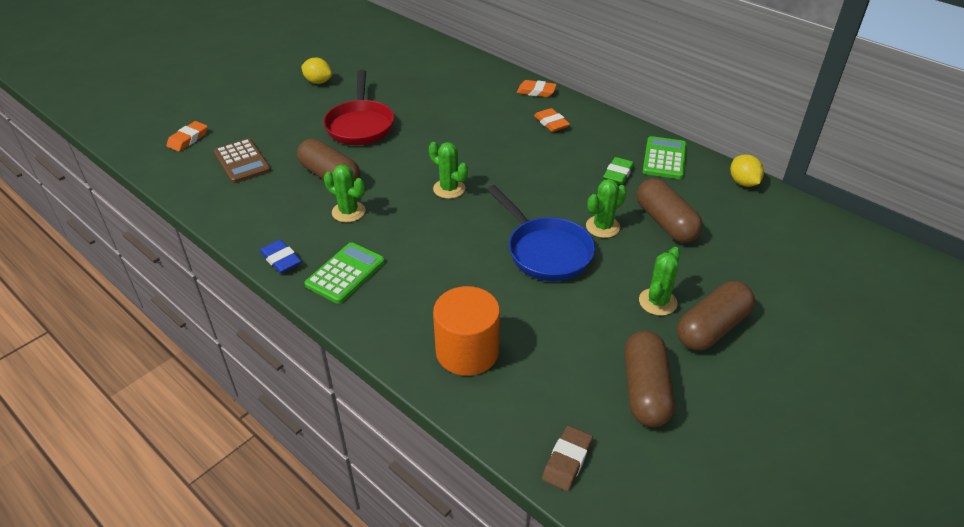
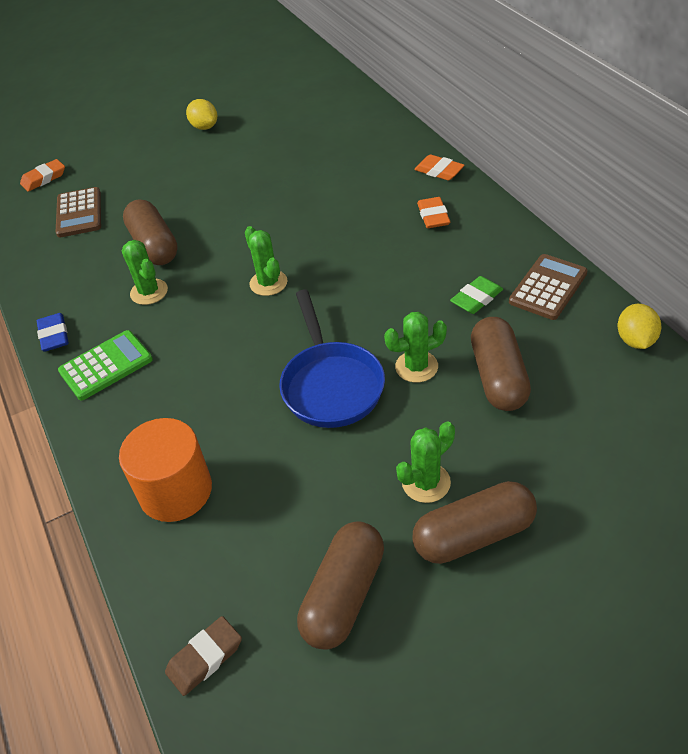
camera: 25 degrees right, 5 degrees up
(360, 125) = (218, 187): red pan -> none
(664, 158) = (548, 287): green calculator -> brown calculator

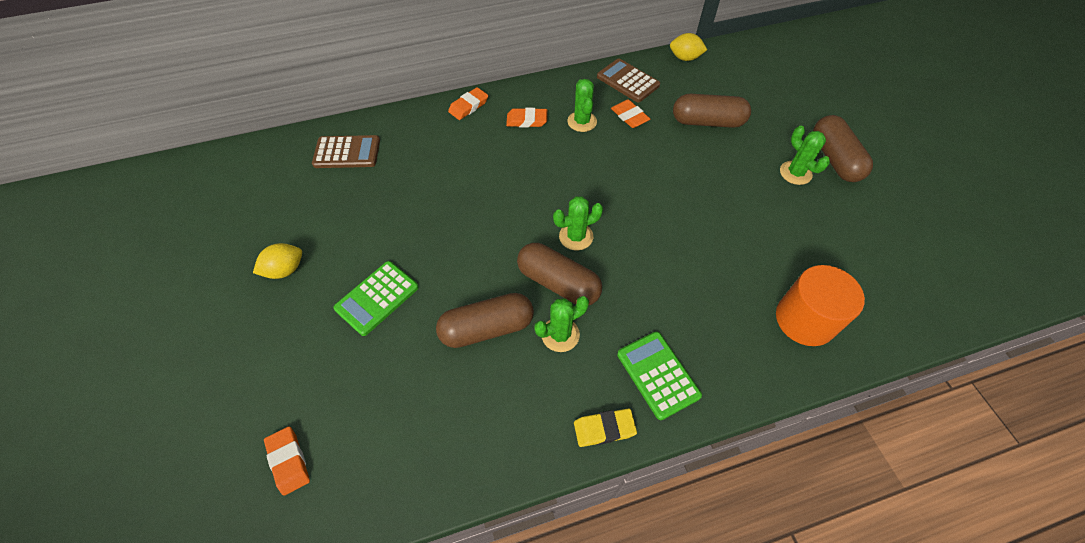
camera: 85 degrees left, 10 degrees up
(54, 335) = (604, 429): blue eraser -> yellow eraser
(79, 213) = (392, 410): brown calculator -> brown calculator (347, 153)
(181, 178) = (377, 298): none -> green calculator
(205, 658) = (941, 307): brown eraser -> none
(331, 384) = (703, 209): blue pan -> none
(343, 595) = (884, 227): brown capsule -> brown capsule (558, 283)
(416, 367) = (692, 159): green cactus -> green cactus (582, 121)
(476, 298) = (629, 116): green eraser -> orange eraser

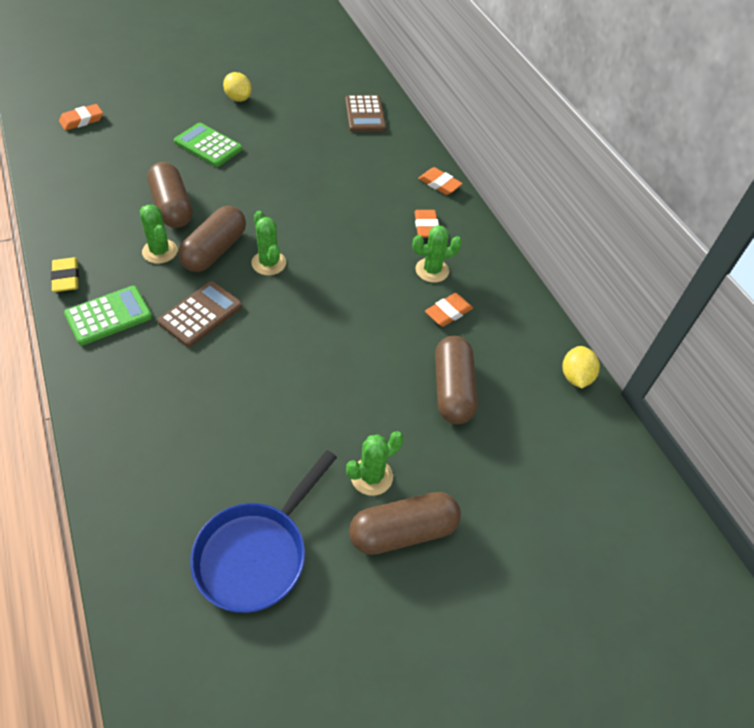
camera: 80 degrees right, 5 degrees down
(628, 81) = (511, 314): brown calculator -> brown calculator (201, 314)
(805, 319) = (151, 446): orange cylinder -> none
(878, 241) = (256, 553): none -> blue pan

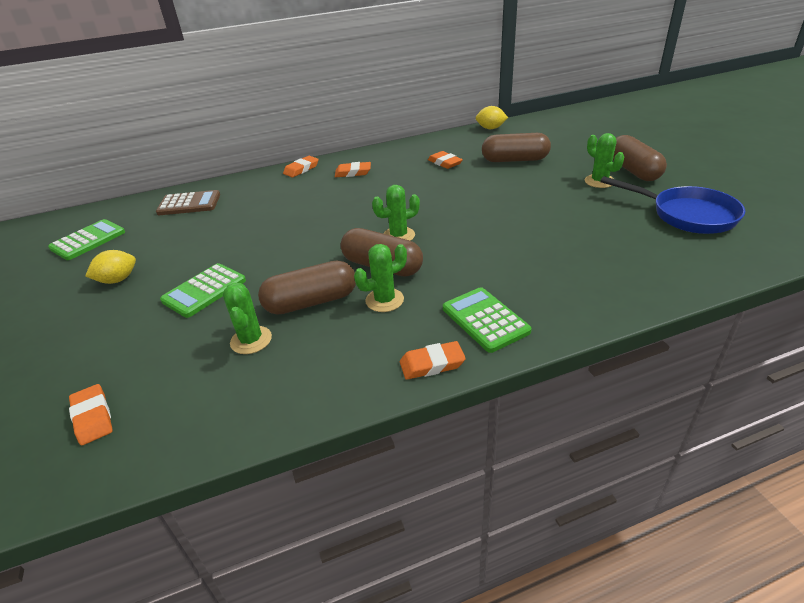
camera: 80 degrees left, 15 degrees down
(66, 277) = (432, 364): yellow eraser -> orange eraser
(201, 314) = (470, 264): brown calculator -> none
(306, 70) = (88, 240): none -> green calculator
(432, 270) = (402, 169): green cactus -> green cactus (251, 340)

